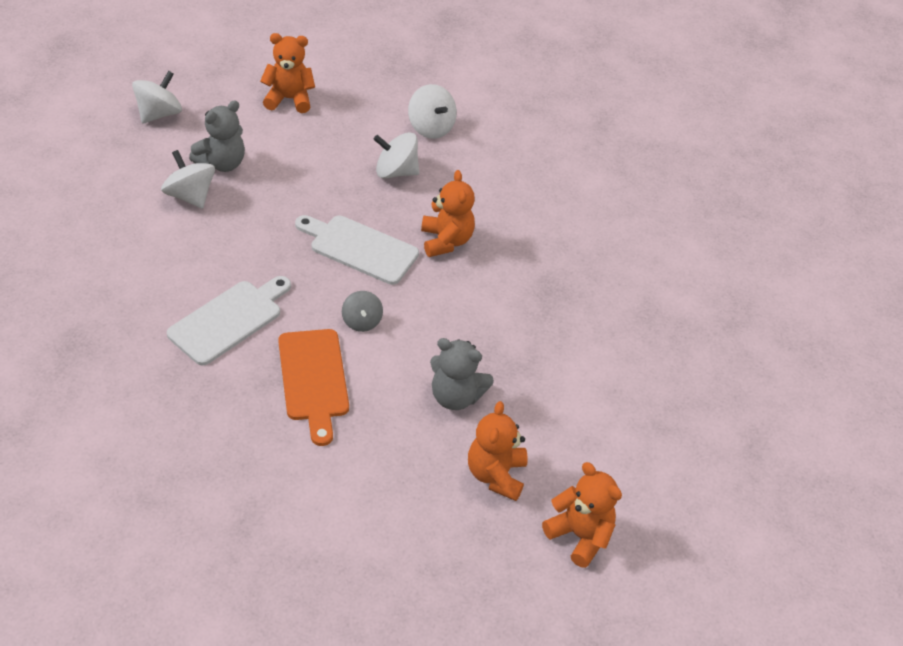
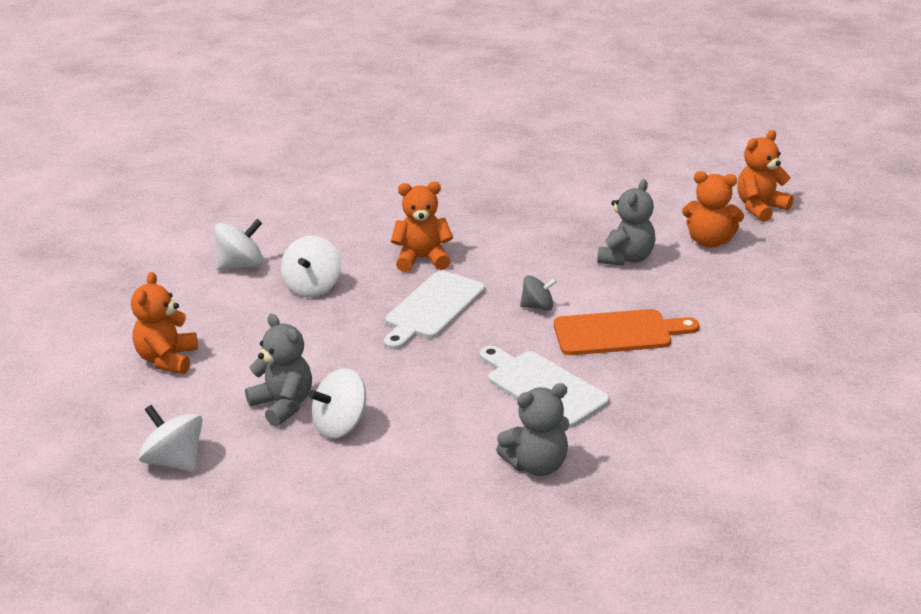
camera: 80 degrees left, 15 degrees down
(119, 312) = (537, 465): none -> grey teddy bear

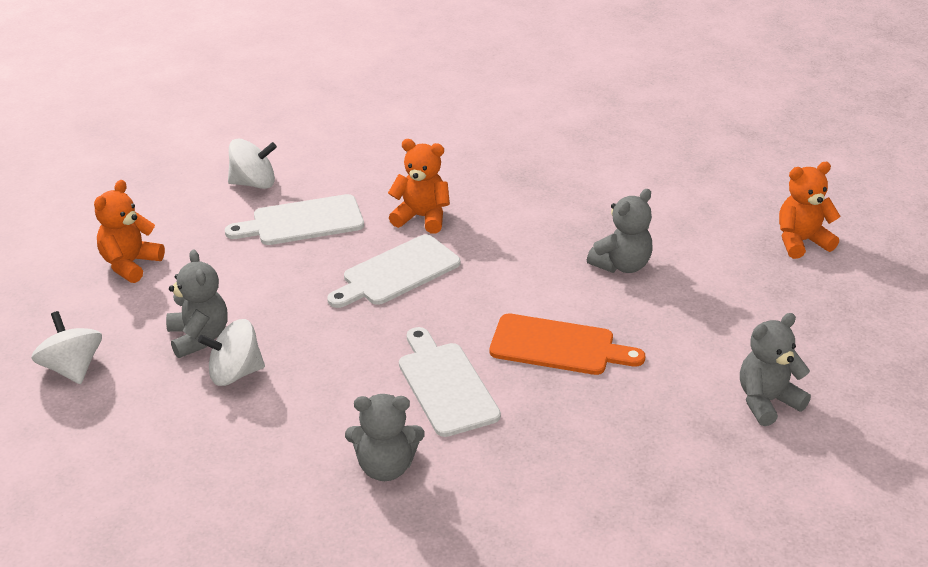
camera: 20 degrees right, 5 degrees up
(312, 287) = (302, 222): white spinning top -> white cutting board
(538, 307) = (498, 297): grey spinning top -> none
(710, 241) = (721, 267): orange teddy bear -> none
(819, 333) = (767, 401): none -> grey teddy bear

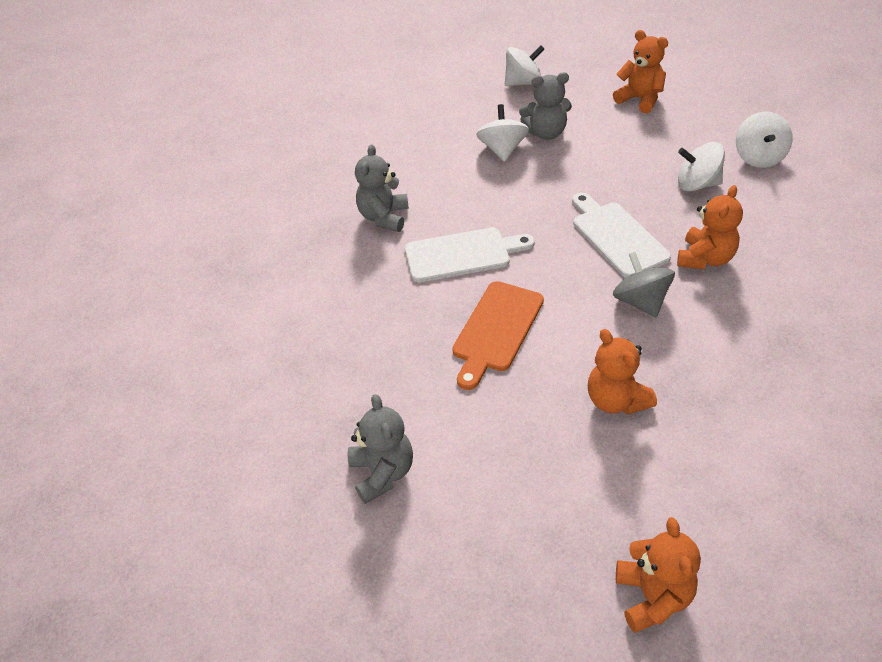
camera: 105 degrees right, 10 degrees up
(302, 222) = (697, 184): white cutting board -> white spinning top
(492, 255) = (640, 301): none -> grey spinning top
(622, 265) = (616, 400): grey teddy bear -> orange teddy bear

